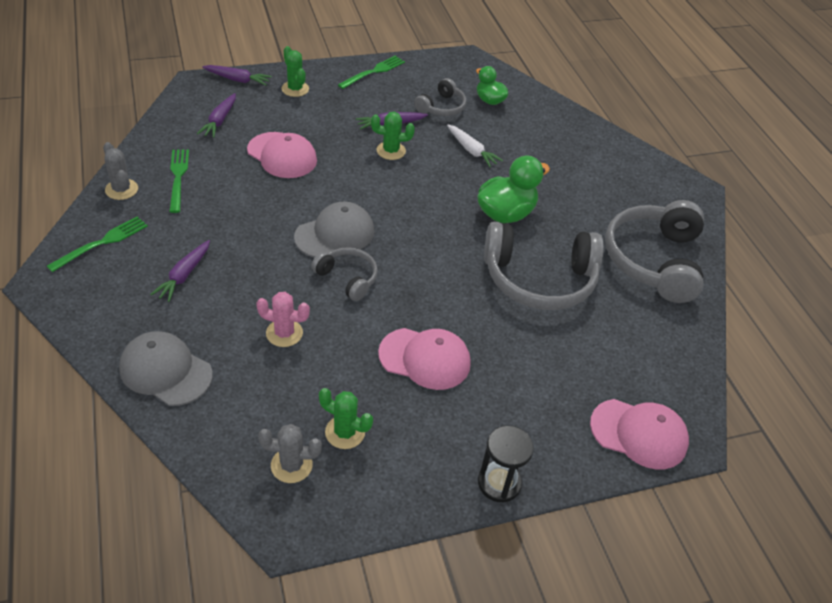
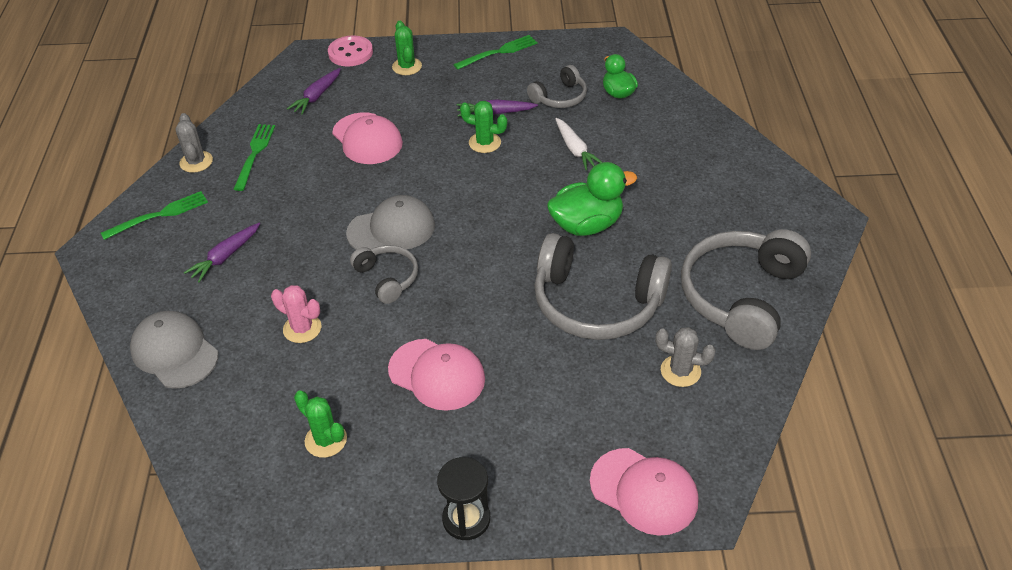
camera: 20 degrees right, 0 degrees up
(237, 80) = (350, 53): purple carrot -> pink button
(291, 465) = (261, 465): grey cactus -> grey cactus (680, 371)

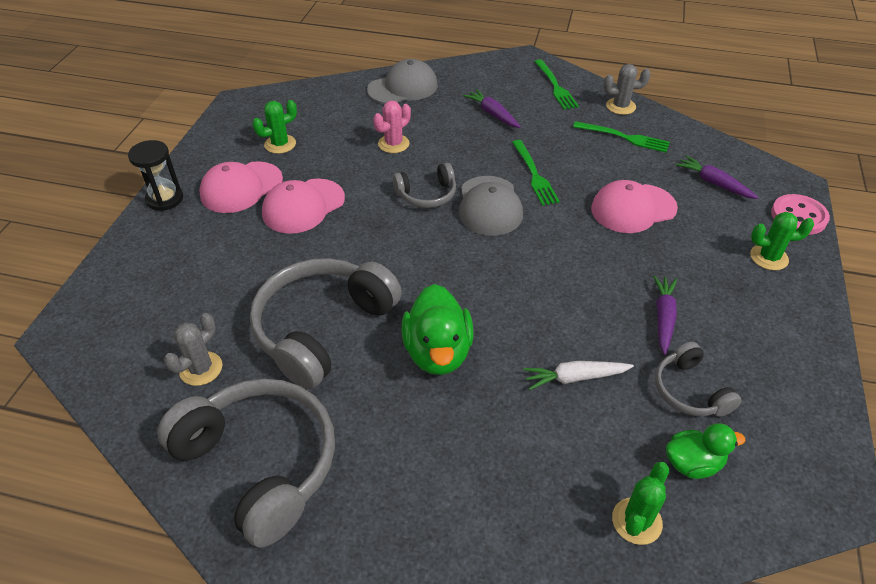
camera: 105 degrees right, 0 degrees up
(485, 143) = (607, 297): green cactus -> green cactus (636, 521)
(499, 52) = (802, 350): green fork -> green fork (534, 175)
(644, 491) = (105, 301): pink cap -> pink cap (241, 187)

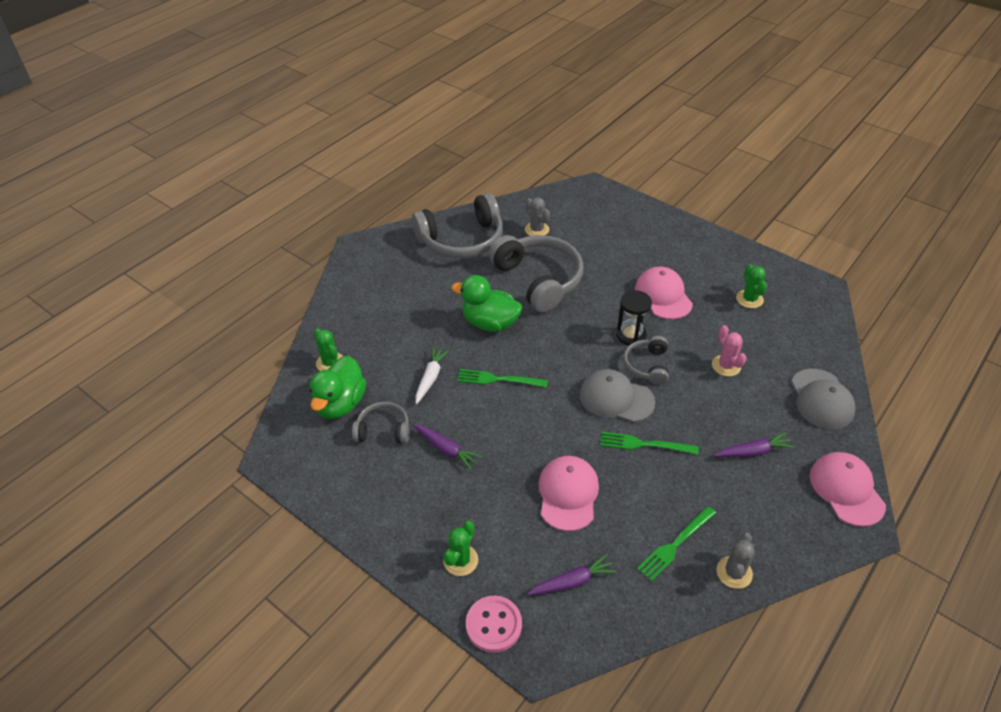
camera: 115 degrees right, 0 degrees up
(164, 199) = (700, 233): black hourglass -> black hourglass (631, 335)
(241, 187) = (699, 270): pink cap -> pink cap (846, 490)
(555, 86) = (792, 529): green fork -> green fork (498, 379)
(692, 463) = (340, 404): green duck -> green duck, size x1.63

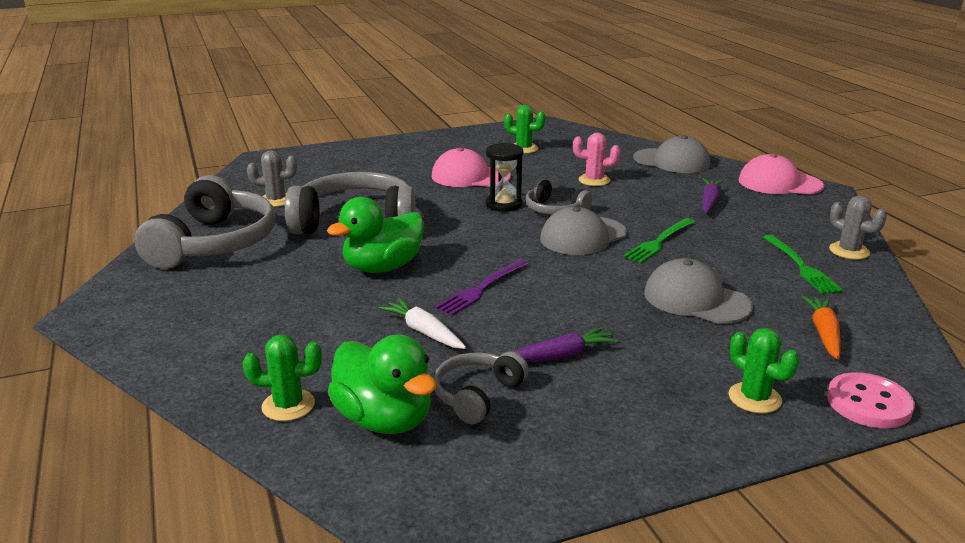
camera: 60 degrees left, 20 degrees down
(498, 379) = (481, 289): green fork -> purple fork
(568, 494) = (696, 299): pink cap -> grey cap
(572, 581) = (824, 333): purple carrot -> orange carrot

